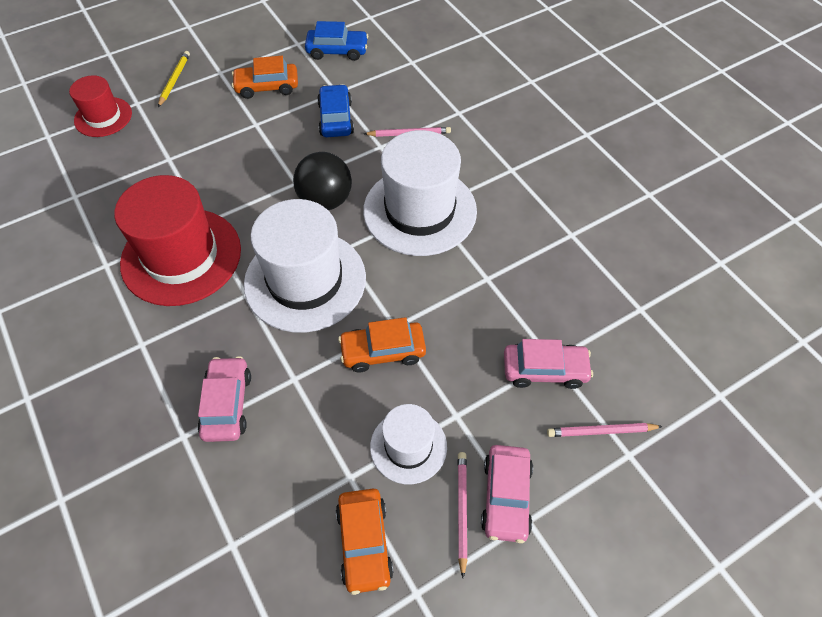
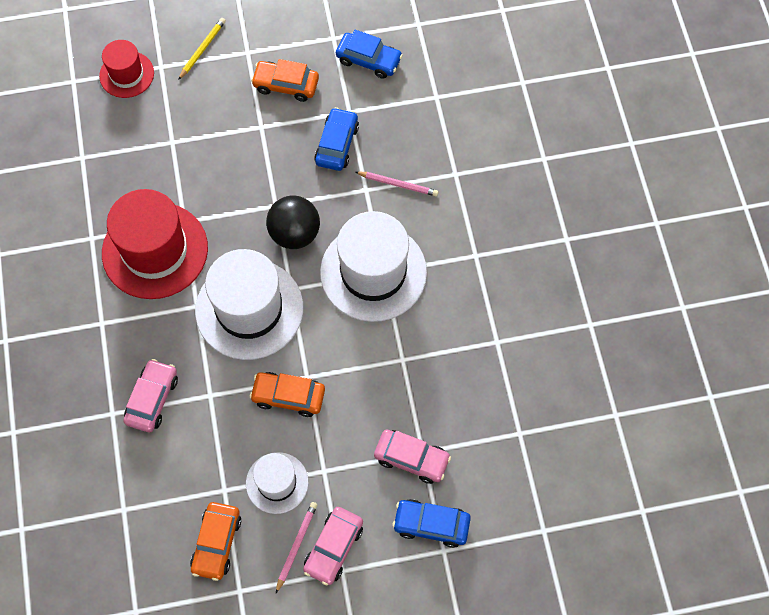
camera: 20 degrees right, 10 degrees up
(601, 431) = (431, 525): pink pencil -> blue car

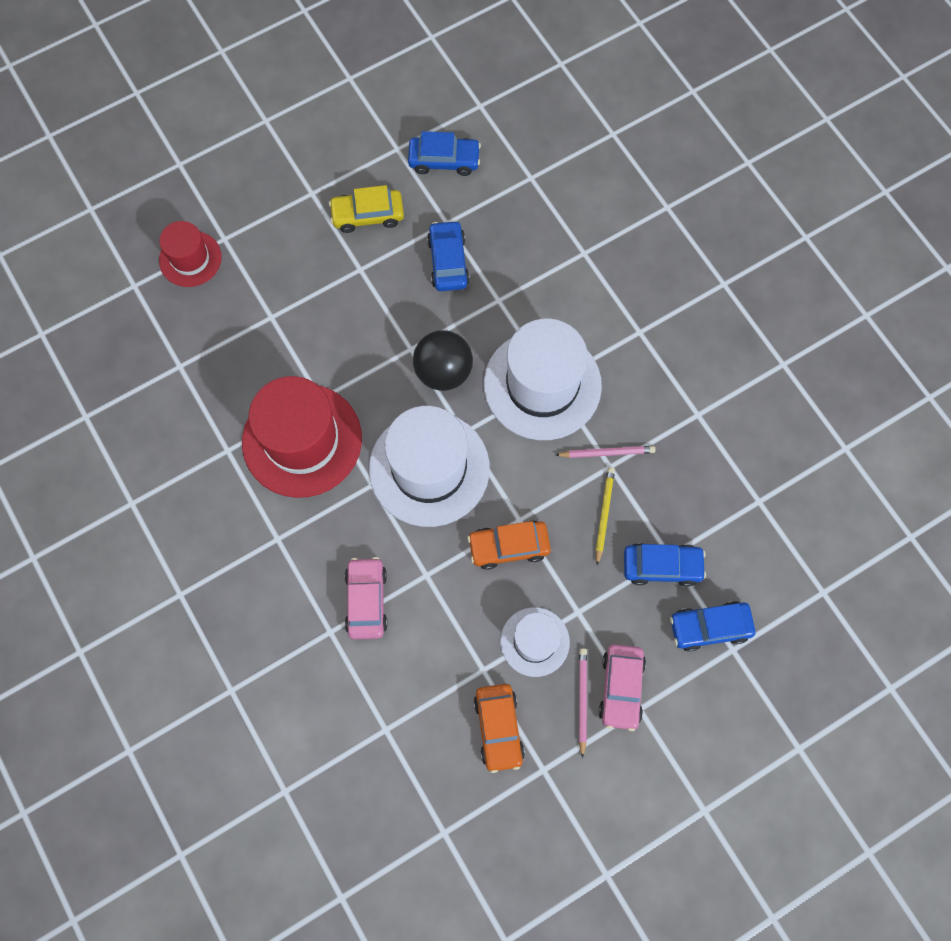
camera: 20 degrees left, 5 degrees up
(202, 49) = (261, 205): yellow pencil -> yellow pencil (604, 514)
(286, 85) = (367, 215): orange car -> yellow car
(398, 184) = (529, 283): pink pencil -> pink pencil (607, 453)
(411, 458) = (662, 566): pink car -> blue car

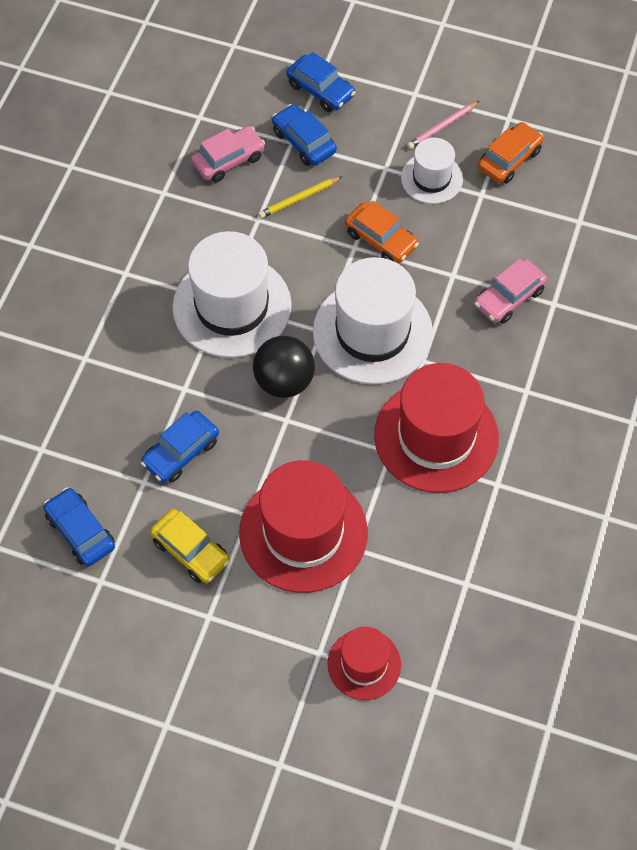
camera: 130 degrees left, 10 degrees down
(314, 293) = (303, 532): none -> red hat
(607, 453) = (249, 228): pink pencil -> none
(621, 688) = (412, 111): pink car -> pink car (228, 160)

